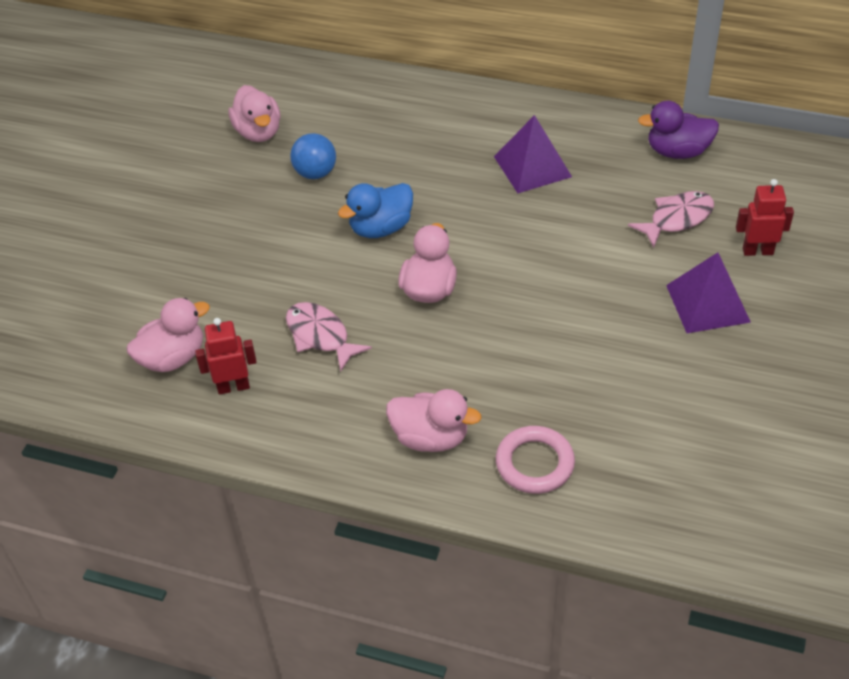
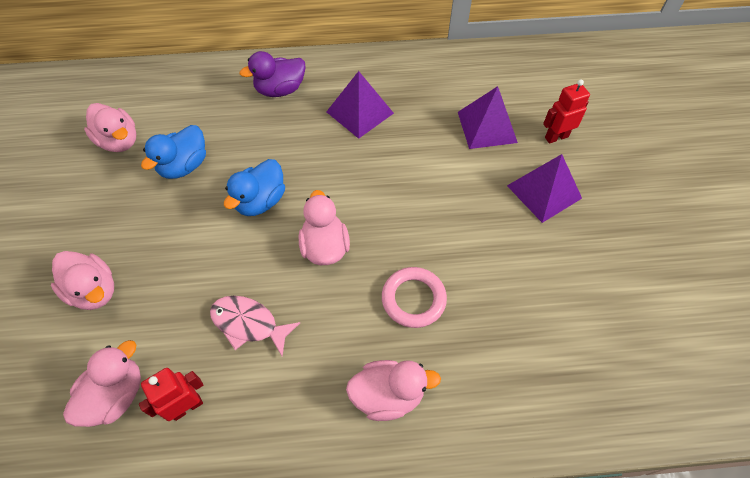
camera: 25 degrees left, 10 degrees up
(184, 264) = (94, 291): none -> pink duck
(315, 173) = (184, 166): blue ball -> blue duck
(534, 463) = (485, 388): pink ring -> pink ring (413, 299)
(677, 151) = (460, 72): purple duck -> purple duck (280, 90)
(677, 219) = (487, 127): pink fish -> purple pyramid

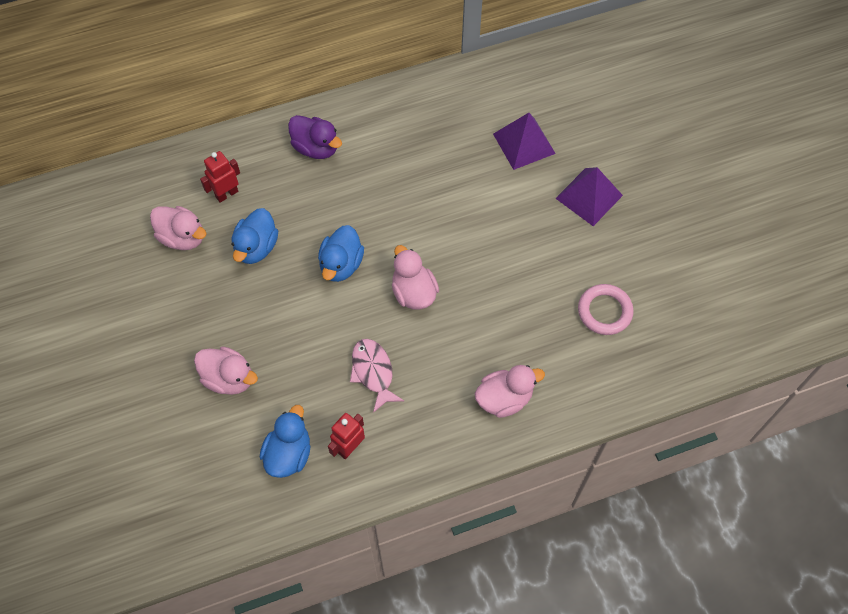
camera: 15 degrees left, 5 degrees up
(116, 395) = (288, 453): pink duck -> blue duck
(249, 324) = (373, 372): pink fish -> pink fish turned 60 degrees clockwise
(280, 90) = (316, 148): purple duck -> purple duck turned 105 degrees counterclockwise
(360, 112) = (401, 154): purple pyramid -> none
(413, 299) = (502, 319): pink ring -> pink ring (604, 311)
(556, 137) = (589, 139): red robot -> red robot (226, 194)

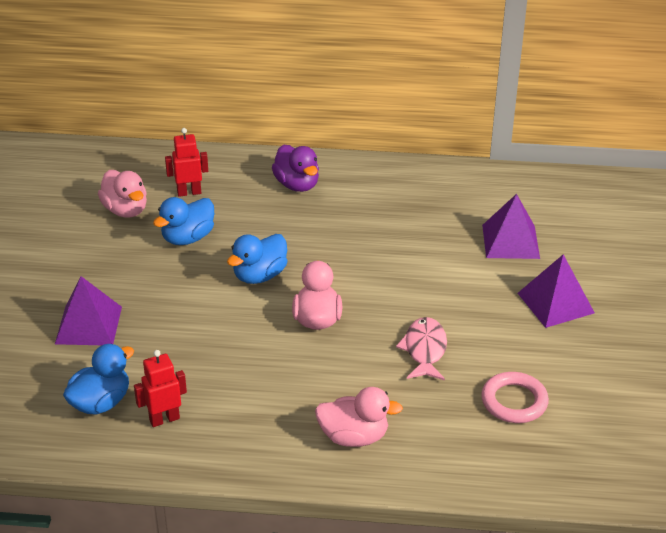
camera: 25 degrees right, 25 degrees down
(229, 378) = (88, 325): pink duck -> purple pyramid
(373, 372) = (231, 368): pink fish -> pink fish (424, 350)

